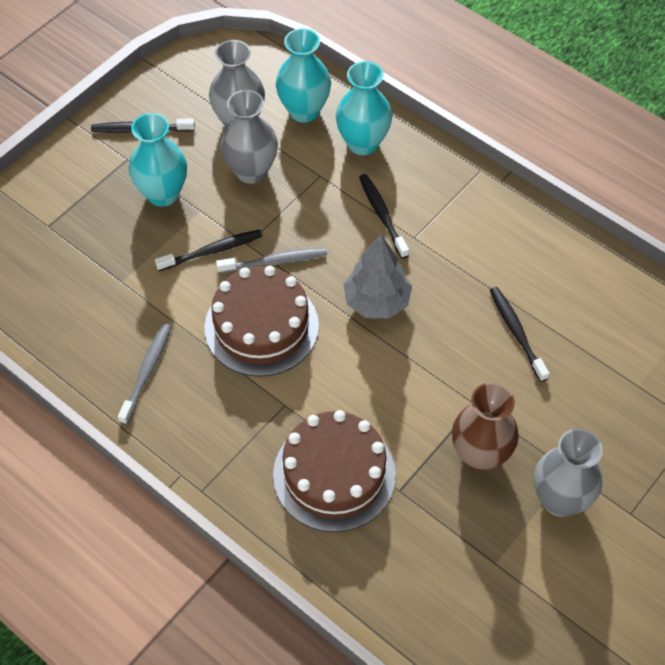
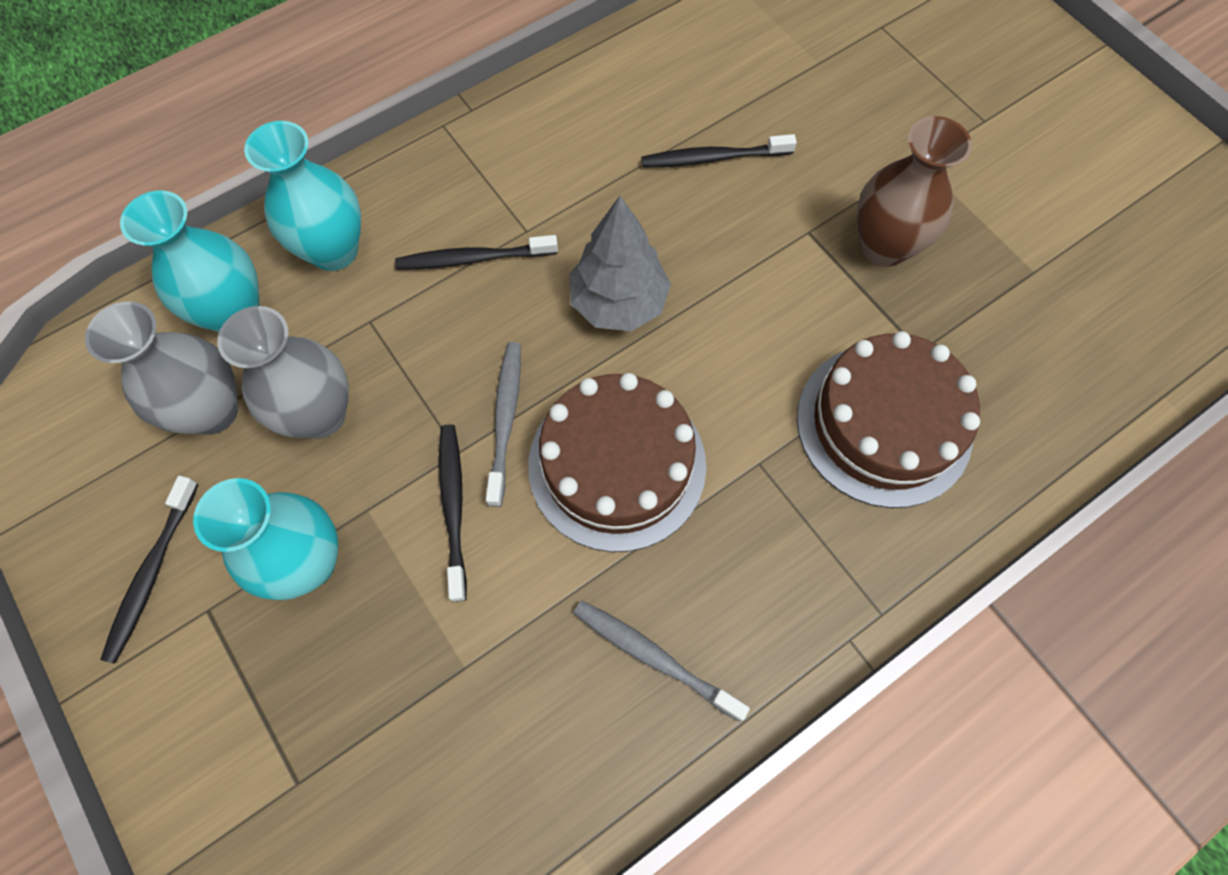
camera: 75 degrees left, 10 degrees up
(560, 499) = (958, 182): grey vase -> none

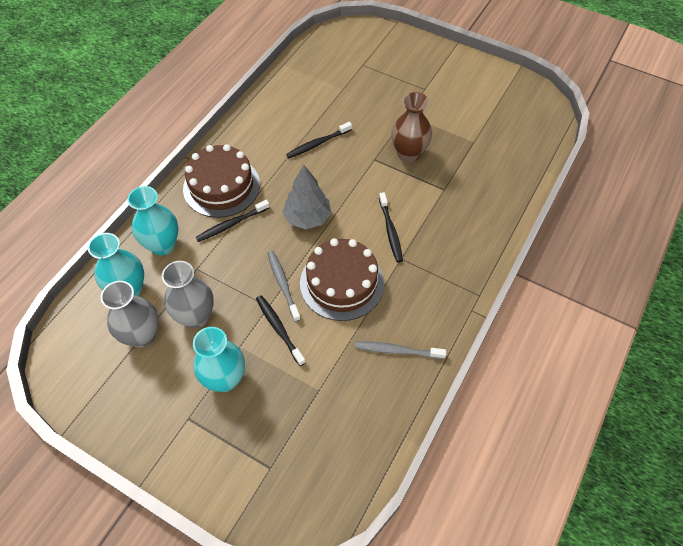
camera: 25 degrees left, 10 degrees down
(152, 573) = (152, 414): black toothbrush -> black toothbrush (390, 230)
(884, 424) = (444, 223): brown cake -> brown cake (221, 186)

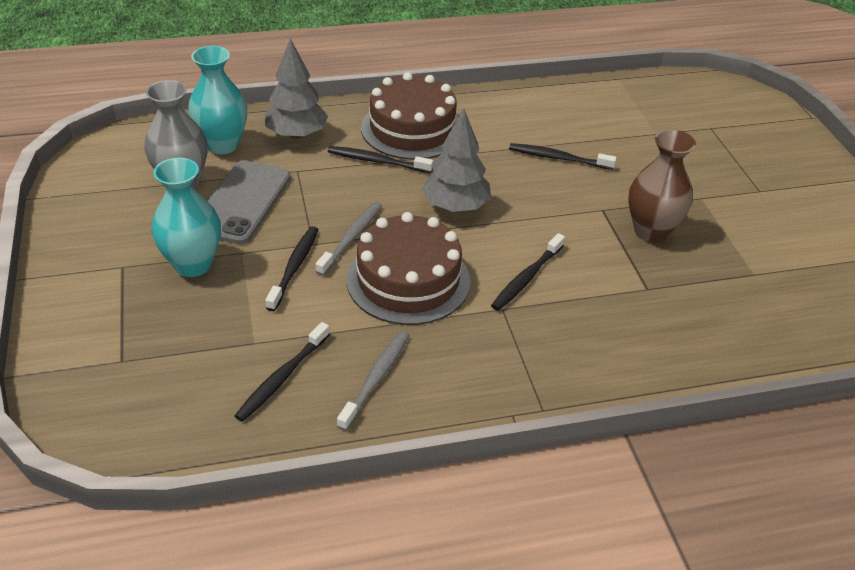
camera: 45 degrees right, 15 degrees down
(163, 245) = (296, 134): turquoise vase -> grey tree
(196, 316) = (242, 202): grey vase -> grey phone
(357, 393) = (282, 377): none -> black toothbrush
(397, 351) = (376, 379): grey toothbrush -> grey toothbrush turned 60 degrees clockwise

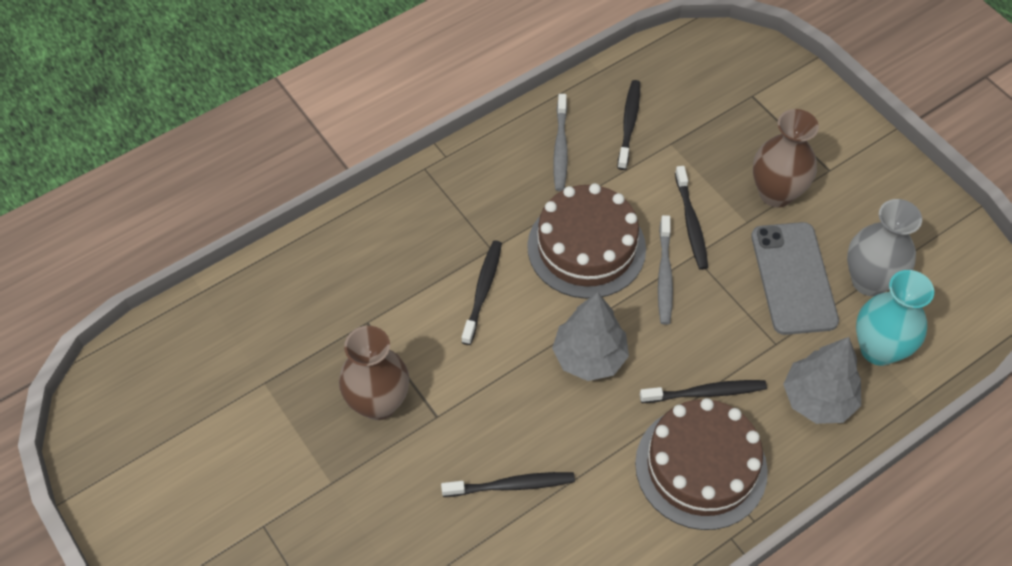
camera: 160 degrees right, 15 degrees up
(193, 264) = (776, 193): turquoise vase -> brown vase

